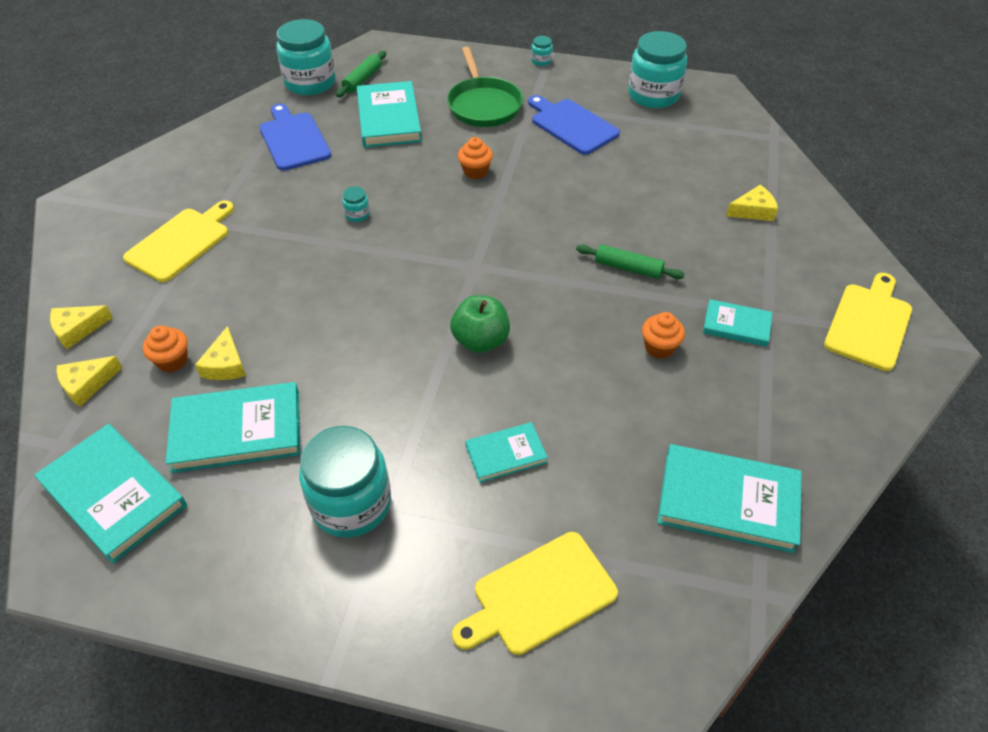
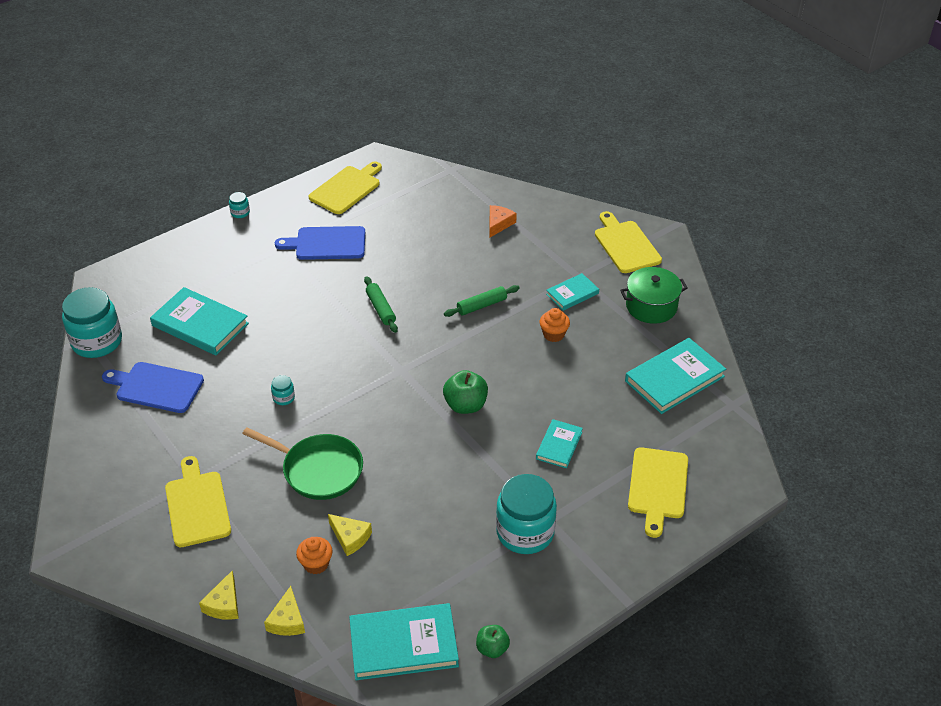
camera: 50 degrees left, 5 degrees down
(159, 580) = (492, 648): none -> green apple
(237, 430) = (414, 558): turquoise book -> none
(362, 79) = (134, 312): green rolling pin -> green rolling pin (380, 309)
(475, 171) = (314, 316): orange cupcake -> none
(483, 105) = (250, 270): green pan -> green pan (318, 470)
(653, 95) = (347, 189): turquoise jar -> yellow cutting board
(753, 211) = (498, 224): yellow cheese -> orange cheese
(810, 405) = (651, 306): none -> green pot

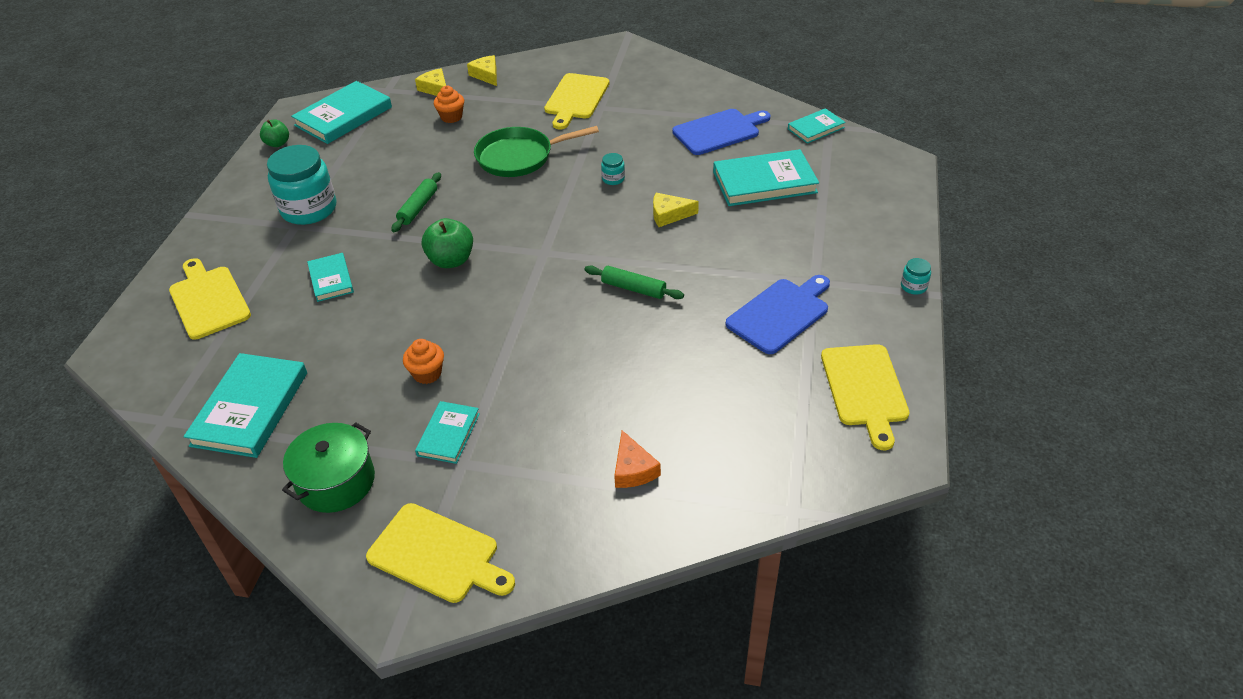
camera: 140 degrees right, 0 degrees up
(97, 342) = (816, 128): turquoise jar -> turquoise book
(197, 505) = (576, 99): yellow cutting board -> yellow cutting board turned 75 degrees clockwise
(350, 537) = (444, 139): yellow cheese -> yellow cheese (669, 215)
(481, 305) = (537, 355): green rolling pin -> green rolling pin (418, 207)

